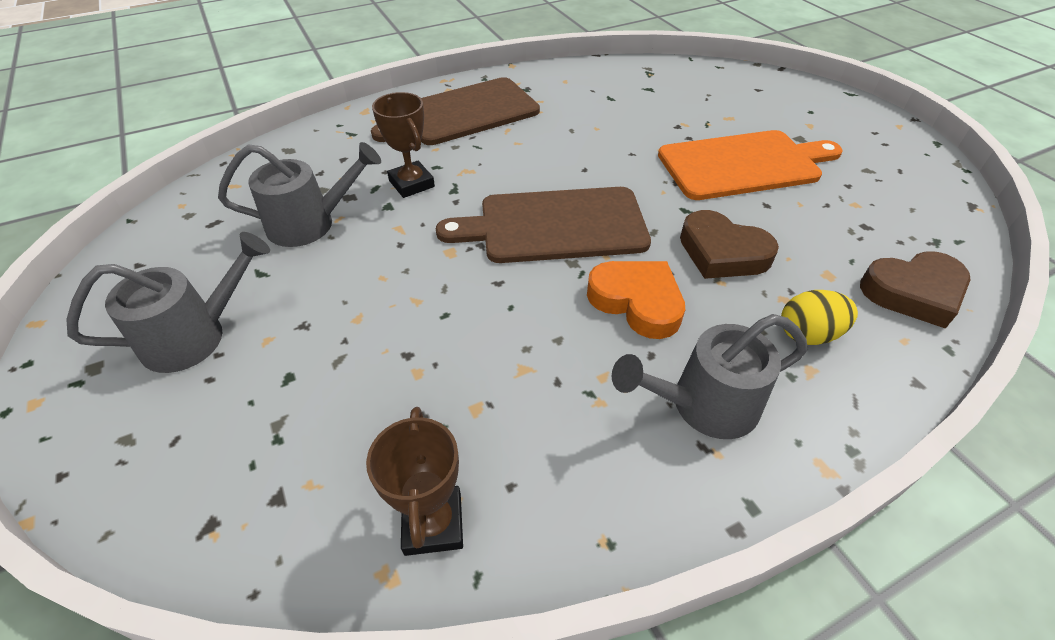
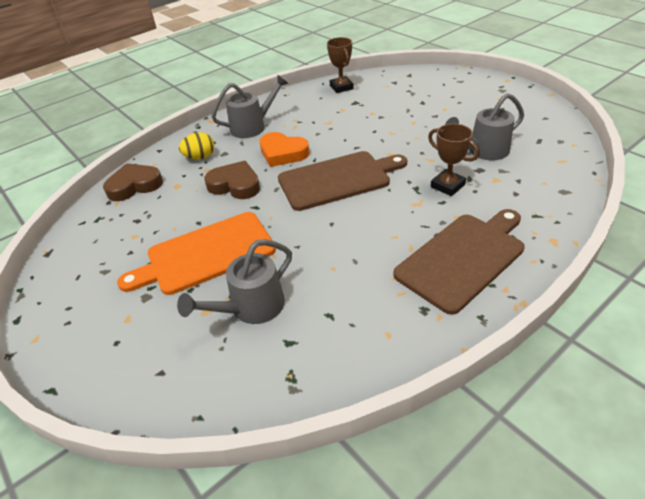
camera: 170 degrees right, 5 degrees down
(196, 335) = (476, 104): grey watering can -> grey watering can (250, 308)

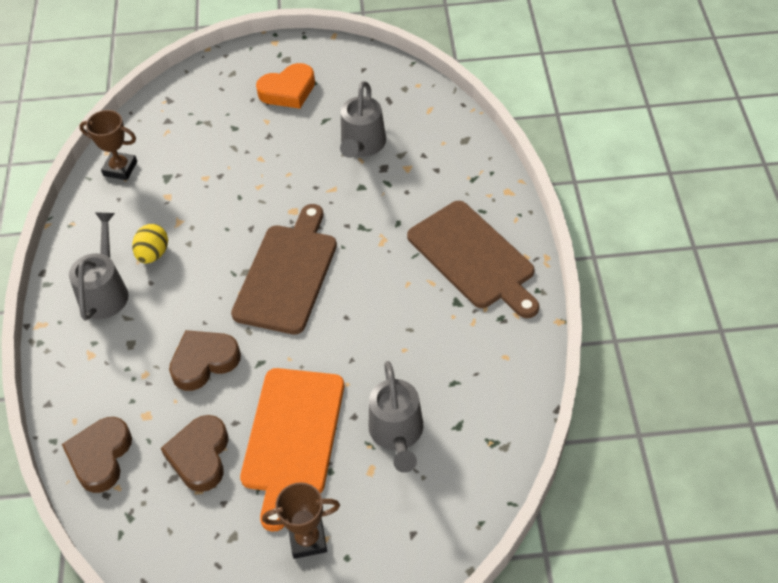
camera: 55 degrees left, 10 degrees up
(161, 222) = (200, 456): none -> brown heart
(200, 157) = (112, 369): yellow egg -> yellow egg (153, 254)
(283, 153) = (192, 292): orange heart -> orange heart (288, 90)
(447, 186) = (381, 204): brown trophy -> brown trophy (308, 540)
(463, 258) = (474, 258): brown cutting board -> brown cutting board turned 150 degrees clockwise

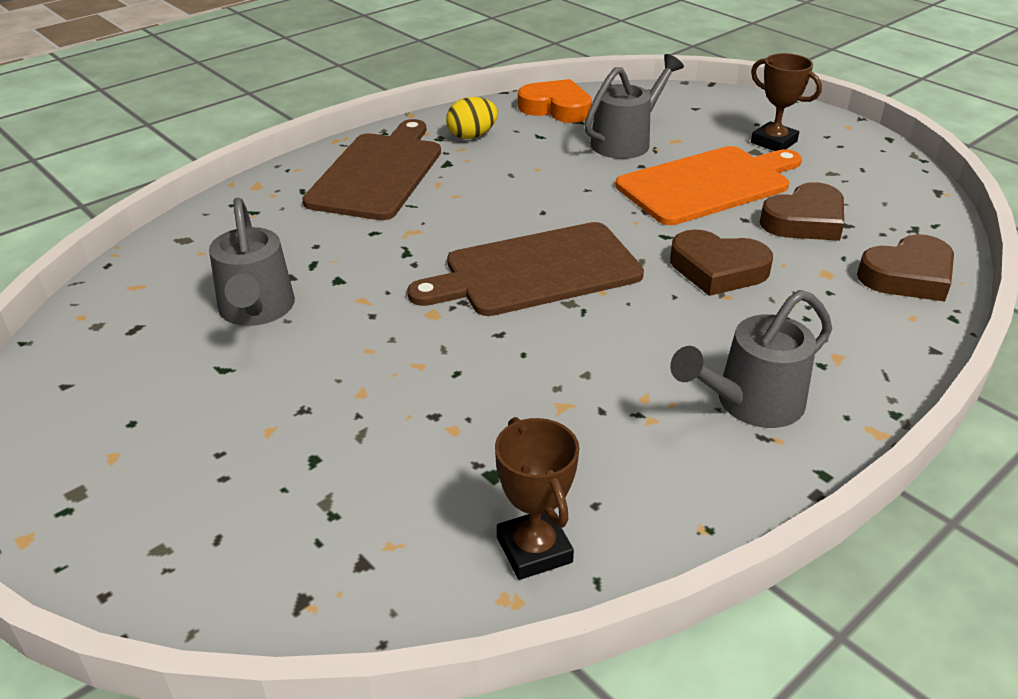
camera: 130 degrees left, 15 degrees down
(153, 254) = (642, 396): yellow egg -> yellow egg (472, 136)
(288, 90) = (172, 444): orange heart -> orange heart (556, 108)
(362, 146) = (256, 311): grey watering can -> grey watering can turned 105 degrees clockwise

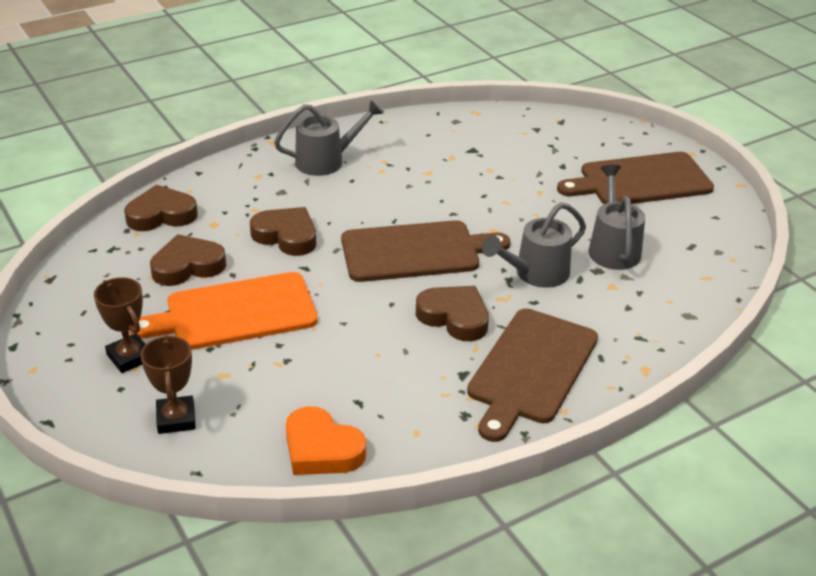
camera: 170 degrees left, 0 degrees up
(169, 444) = (640, 181): none -> brown cutting board
(466, 207) = (454, 317): none -> brown heart
(472, 136) = (430, 412): yellow egg -> none
(534, 550) = (461, 124): brown trophy -> brown trophy (176, 419)
(626, 141) = (273, 380): grey watering can -> grey watering can (535, 274)

